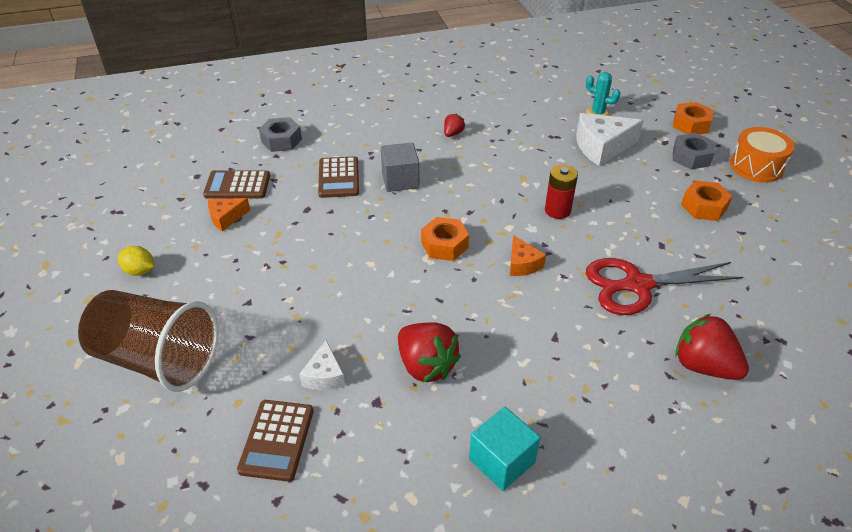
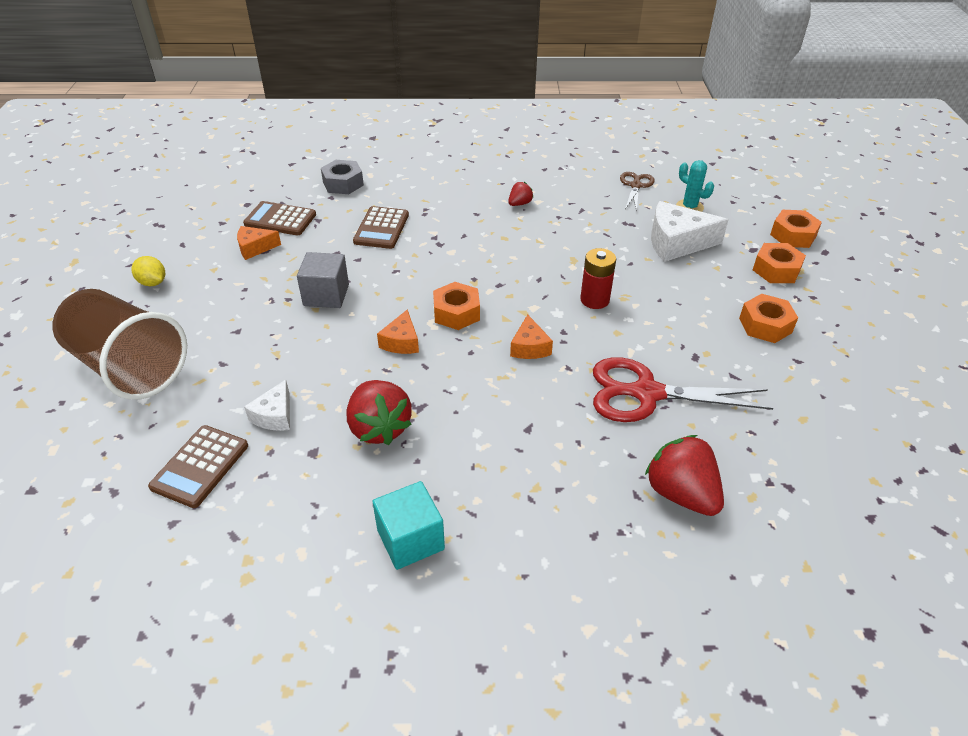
camera: 15 degrees right, 0 degrees up
(400, 180) = (442, 241): grey cube -> grey cube (326, 295)
(408, 282) = (401, 342): none -> orange cheese
(544, 101) = (635, 186): none -> brown scissors
(691, 157) = (776, 270): grey nut -> orange nut
(756, 166) = (851, 293): orange drum -> none

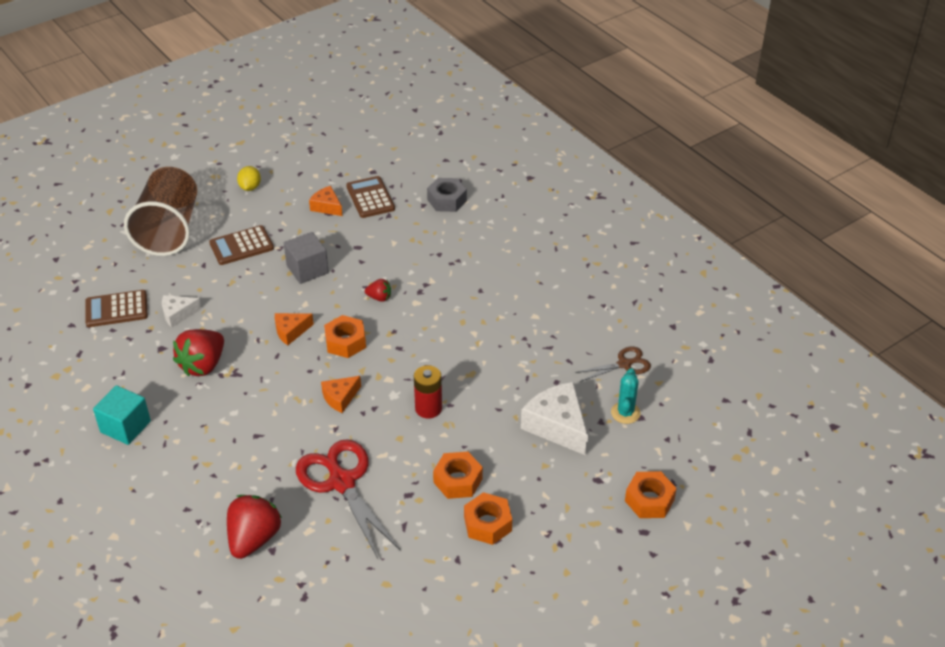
camera: 55 degrees right, 0 degrees up
(381, 228) = (409, 252): brown calculator -> brown calculator (241, 246)
(519, 204) = (519, 307): red strawberry -> red strawberry (379, 298)
(776, 270) = (578, 506): orange nut -> orange nut (458, 480)

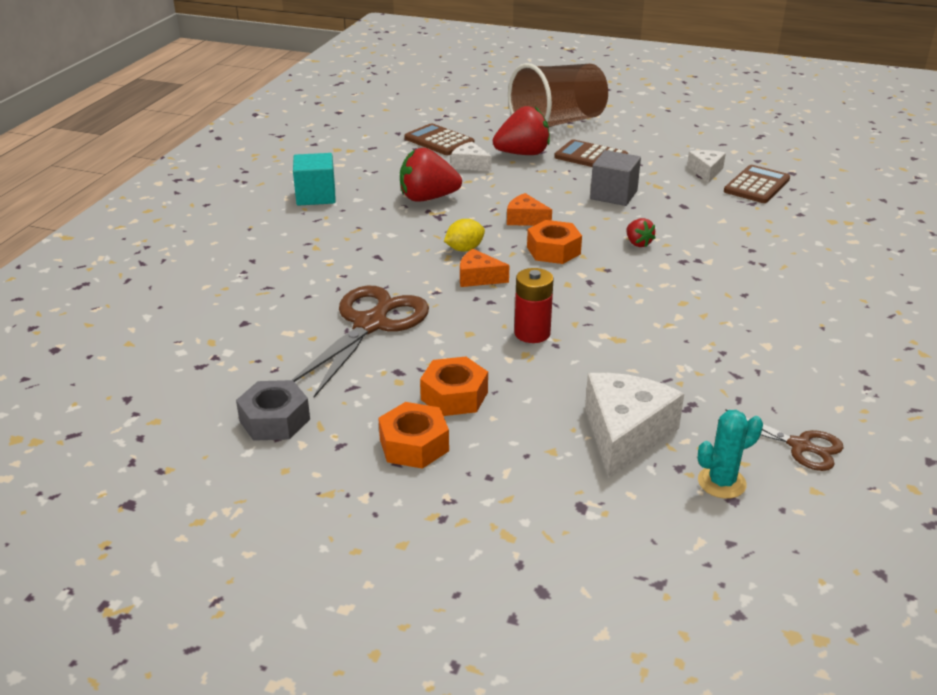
camera: 55 degrees right, 10 degrees down
(250, 187) = (664, 132): yellow lemon -> yellow lemon (464, 249)
(254, 539) = (249, 307): red strawberry -> red strawberry (523, 154)
(327, 207) = (706, 171): orange cheese -> white cheese
(342, 482) = (370, 324): red scissors -> brown scissors
(447, 200) = (831, 223): grey nut -> grey nut (274, 420)
(649, 500) = (602, 572): orange nut -> none

